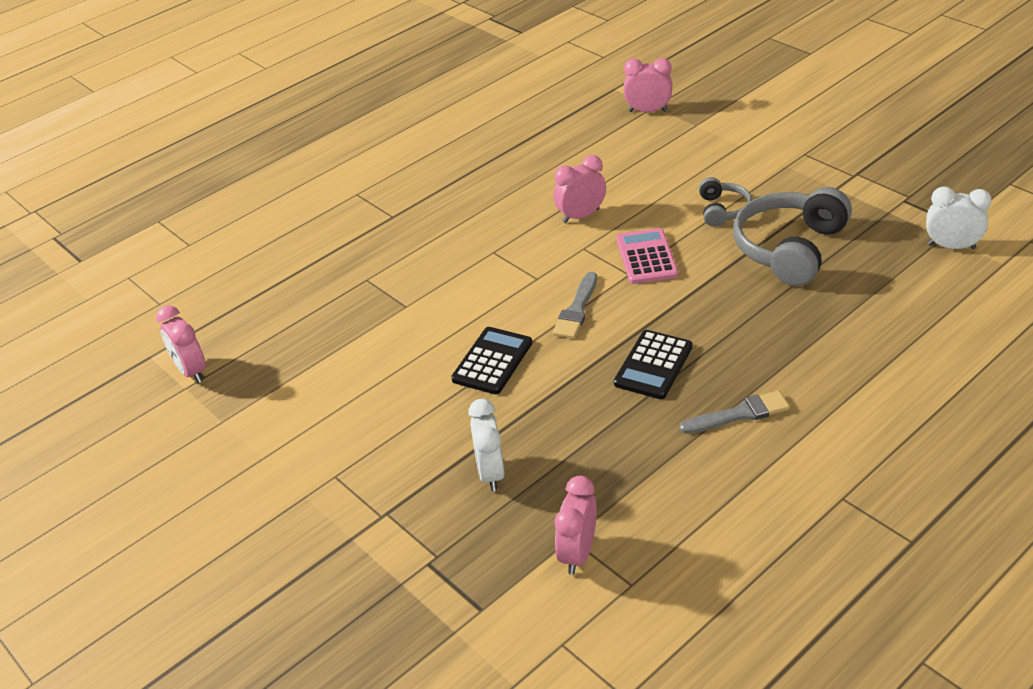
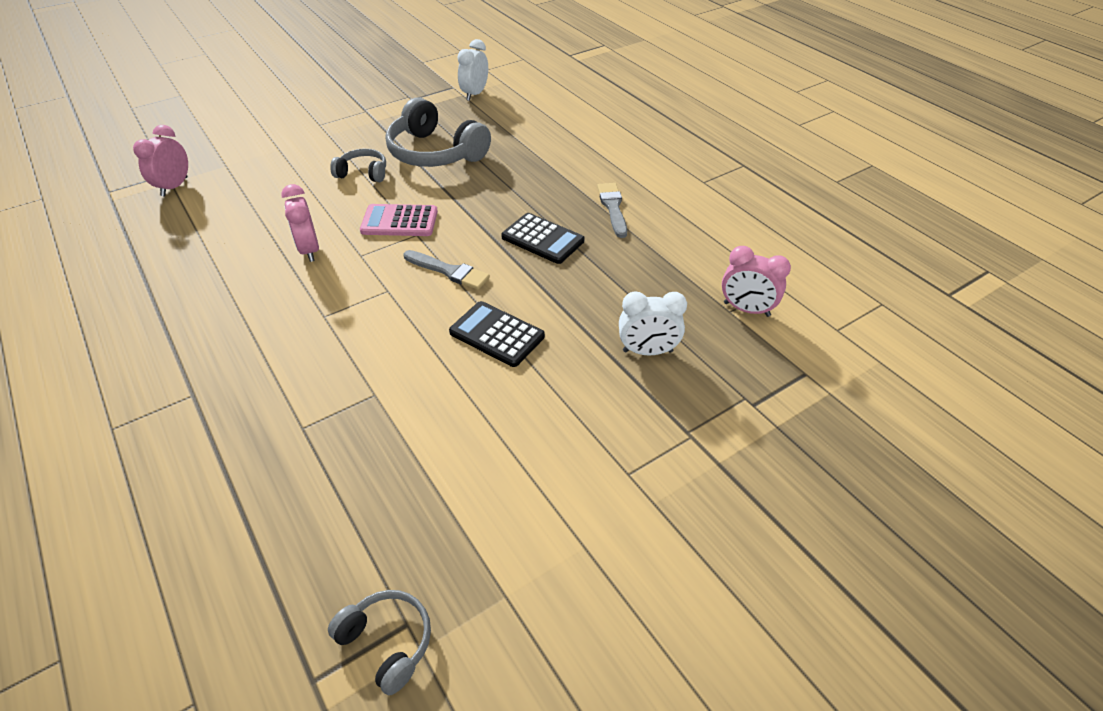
camera: 85 degrees left, 5 degrees up
(191, 371) = (387, 642): pink clock -> grey headphones

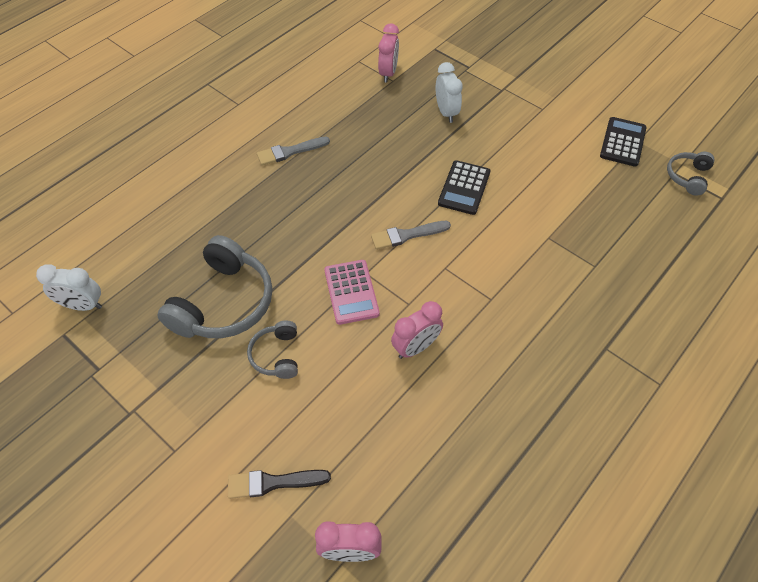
camera: 105 degrees left, 10 degrees up
(256, 161) = (273, 482): none -> black brush
(448, 271) = (407, 235): grey brush -> grey brush turned 120 degrees counterclockwise
(542, 239) = (346, 186): black calculator -> black calculator (622, 142)

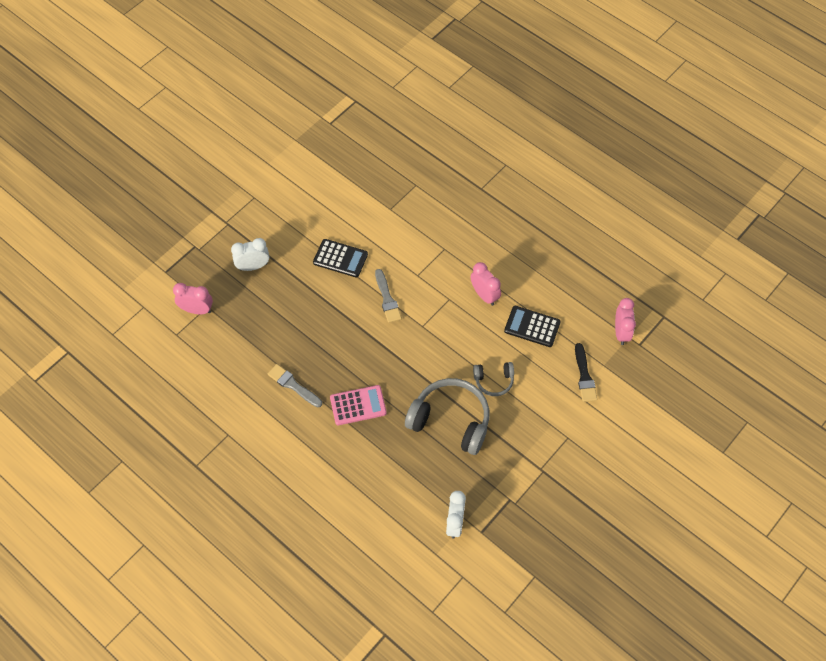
camera: 90 degrees left, 5 degrees up
(290, 151) = (293, 385): grey brush -> grey brush turned 150 degrees clockwise
(351, 292) = (439, 335): pink calculator -> pink calculator (358, 405)
(622, 142) = (296, 149): black calculator -> black calculator (532, 327)
(687, 177) = (334, 116): grey headphones -> none

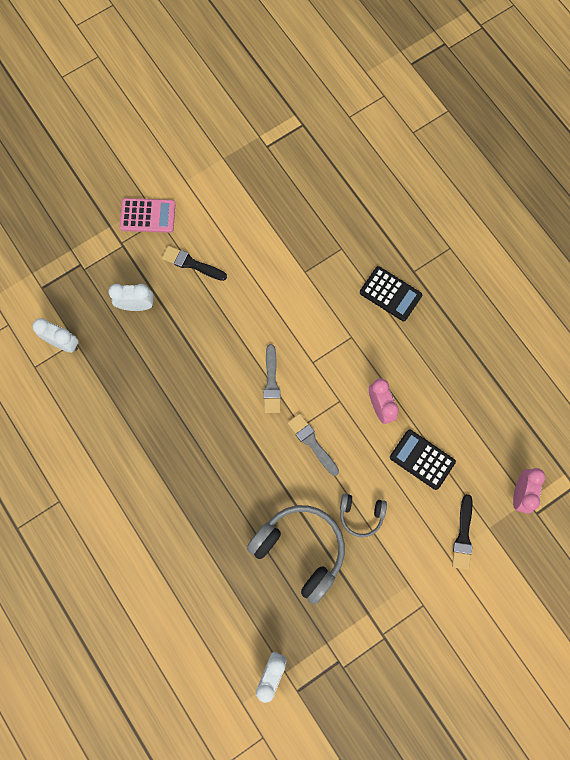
camera: 15 degrees right, 15 degrees up
(197, 310) = (63, 343): pink clock -> white clock
(292, 224) = (192, 264): none -> black brush
(293, 385) = (143, 461): grey brush -> grey brush (312, 443)
(340, 258) = (233, 320): black calculator -> black calculator (390, 294)
(358, 405) = (205, 504): pink calculator -> pink calculator (148, 216)

